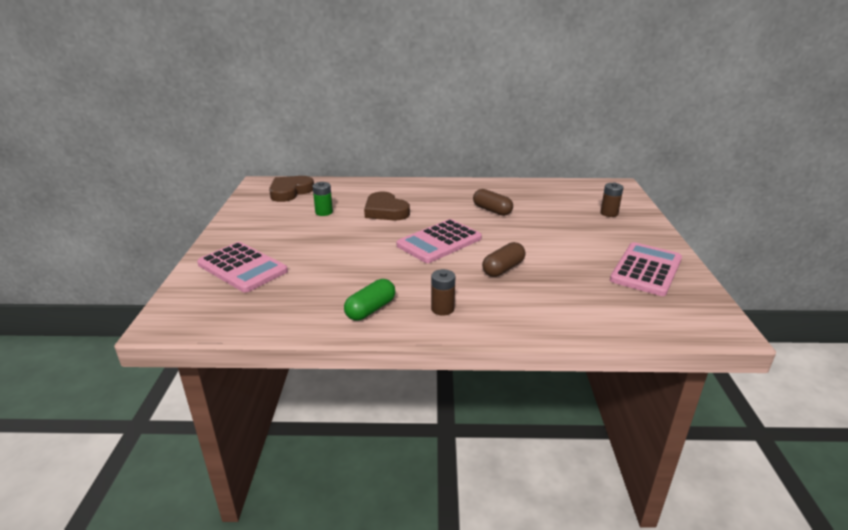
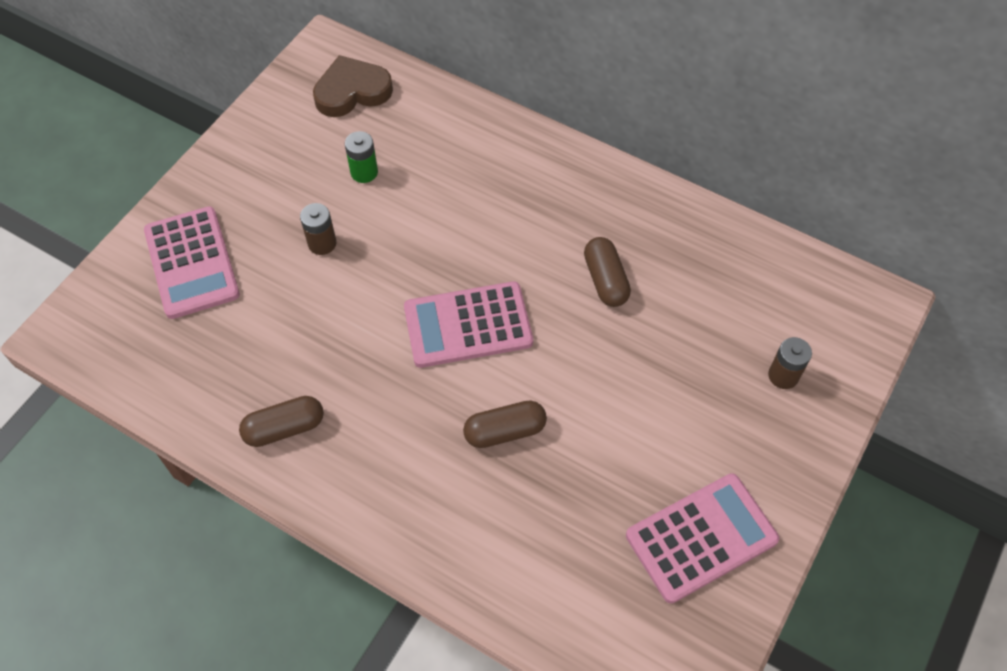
camera: 30 degrees right, 30 degrees up
(370, 309) = (284, 428): green capsule -> brown capsule
(385, 211) = (450, 208): brown heart -> none
(442, 309) = (366, 472): brown battery -> brown battery (322, 243)

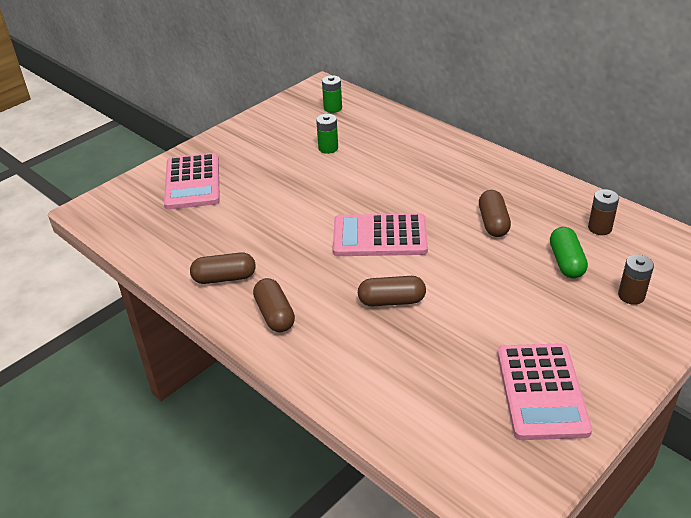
camera: 15 degrees right, 20 degrees down
(322, 243) = (286, 181): brown battery -> brown battery (599, 228)
(352, 91) = (332, 108): brown heart -> green battery
(365, 478) = (275, 315): none -> brown capsule
(701, 538) = (541, 391): pink calculator -> pink calculator turned 105 degrees clockwise
(702, 333) = (566, 262): none -> green capsule

